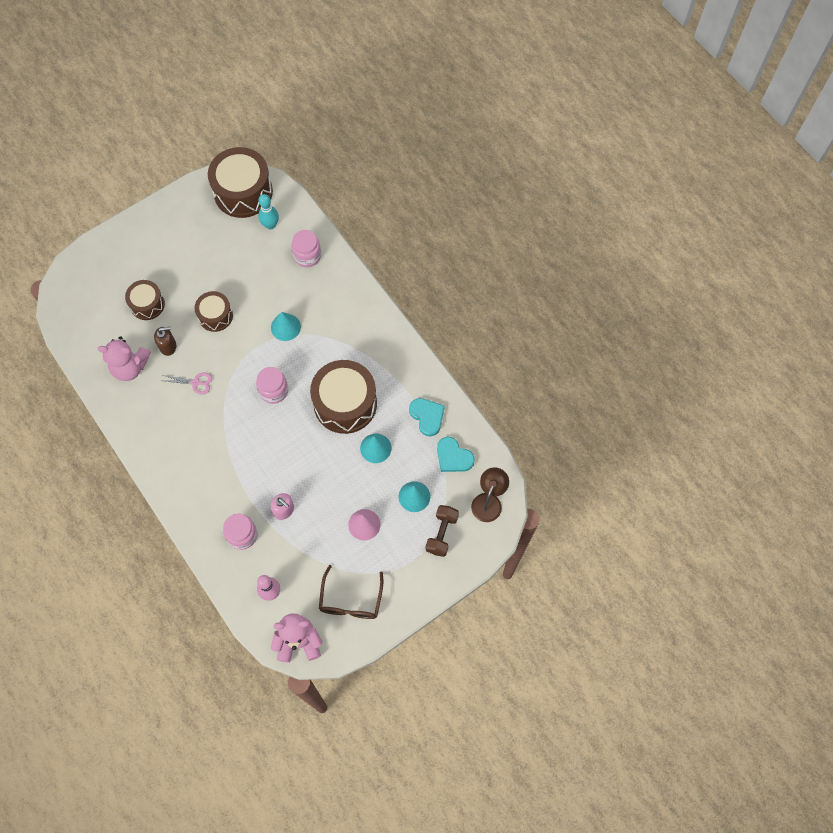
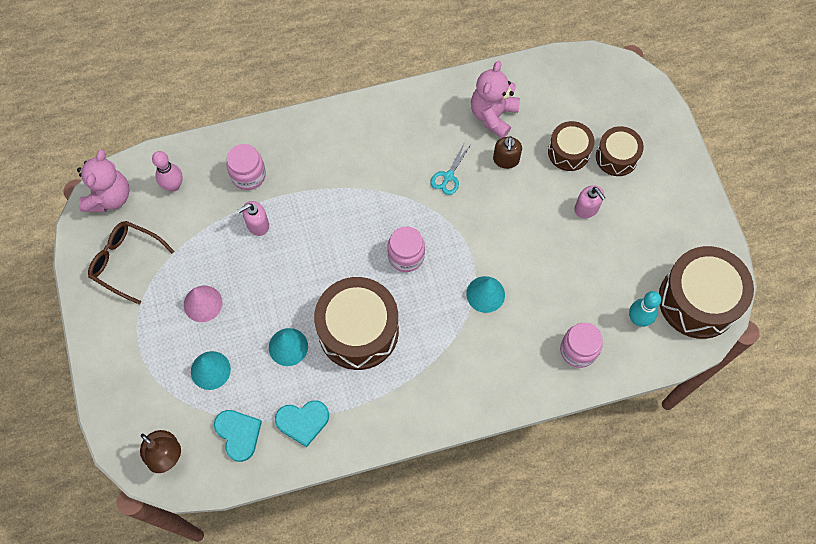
camera: 110 degrees right, 0 degrees up
(193, 279) = (586, 208): none -> pink soap dispenser
(195, 383) = (448, 176): pink scissors -> turquoise scissors
(215, 316) = (528, 220): brown drum -> brown drum (616, 157)
(441, 533) = (153, 385): brown dumbbell -> none
(453, 457) = (238, 434): turquoise heart -> turquoise heart turned 90 degrees clockwise

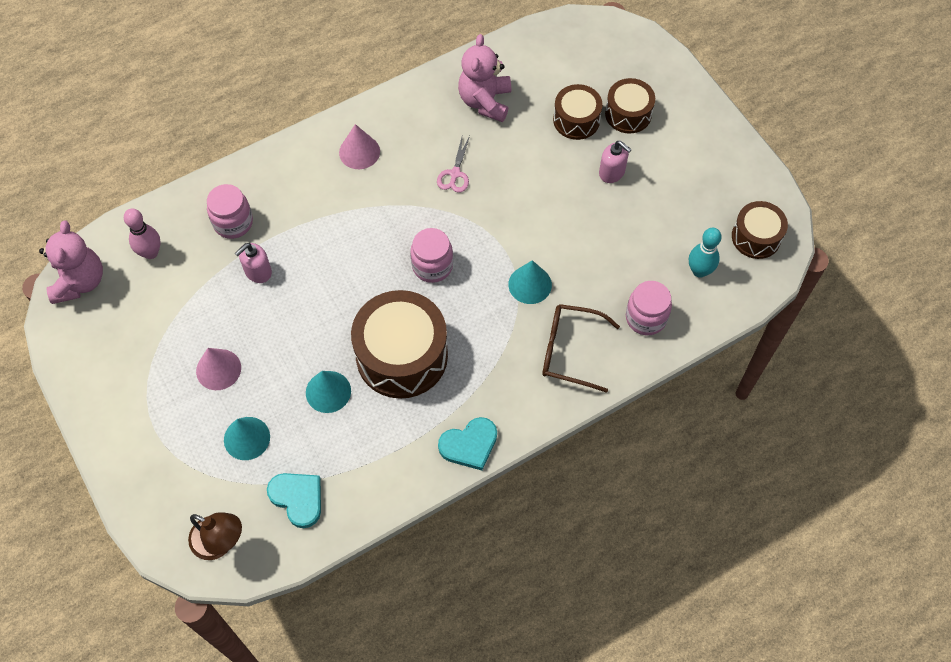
camera: 15 degrees left, 5 degrees down
(126, 262) = (117, 346): brown glasses -> brown glasses (569, 351)
(303, 421) = (367, 467): turquoise heart -> turquoise heart (469, 445)
(371, 136) = (359, 152): none -> pink cone
(448, 176) = (455, 174): turquoise scissors -> pink scissors
(506, 160) = (512, 143): brown soap dispenser -> none
(698, 300) = (756, 237): brown drum -> brown drum, size x0.56

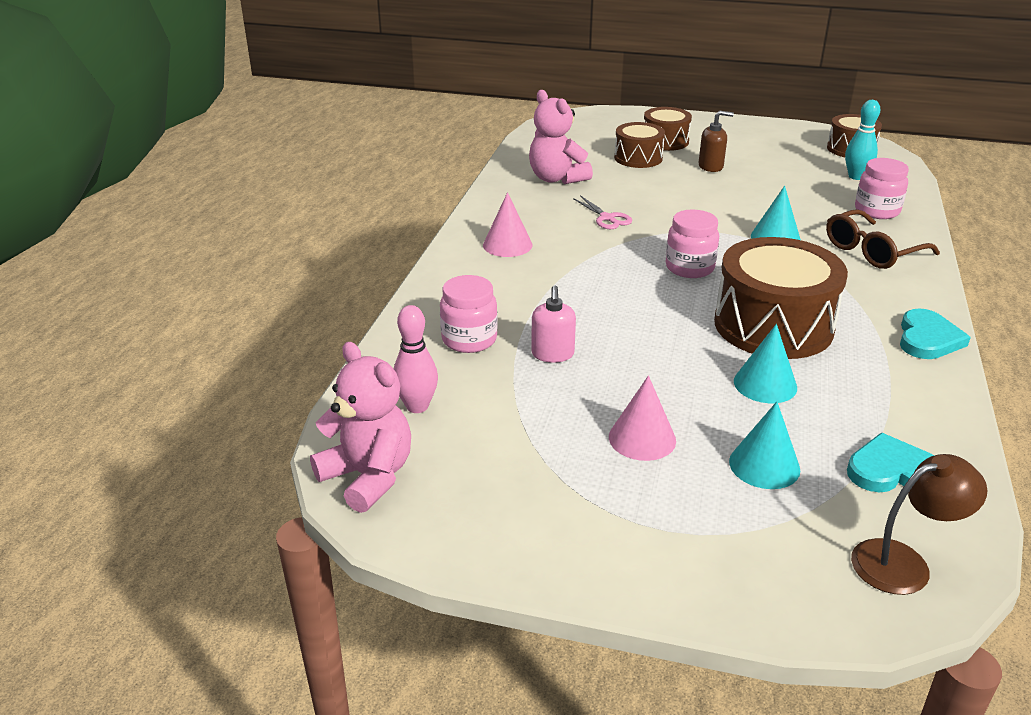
camera: 45 degrees left, 30 degrees down
(612, 172) = (711, 166): pink soap dispenser -> brown soap dispenser

